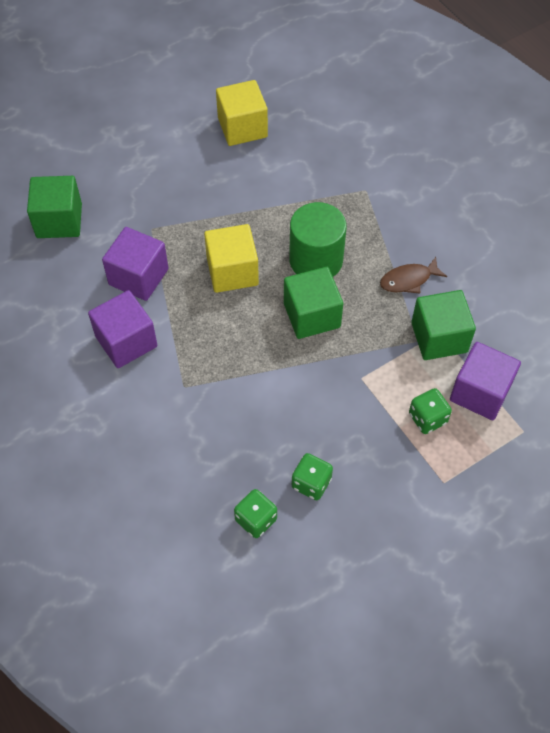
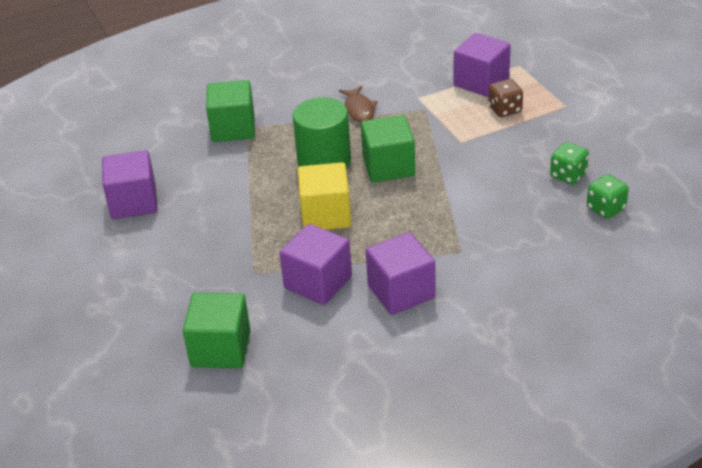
camera: 80 degrees left, 20 degrees down
(242, 127) = (133, 202): yellow cube -> purple cube
(427, 418) = (505, 110): green dice -> brown dice
(439, 337) = (423, 98): green cube -> green cube (233, 128)

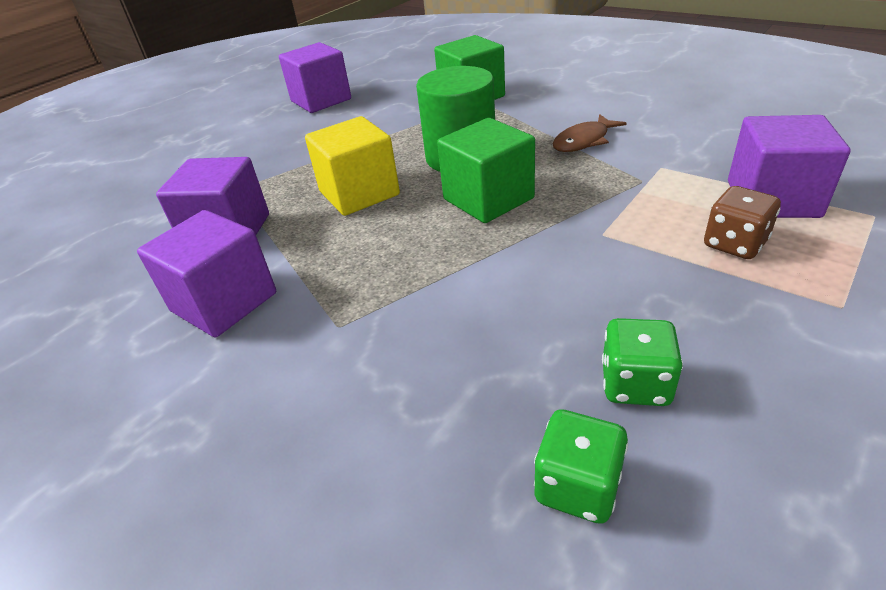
camera: 65 degrees right, 0 degrees up
(220, 349) = (104, 215): green cube -> none

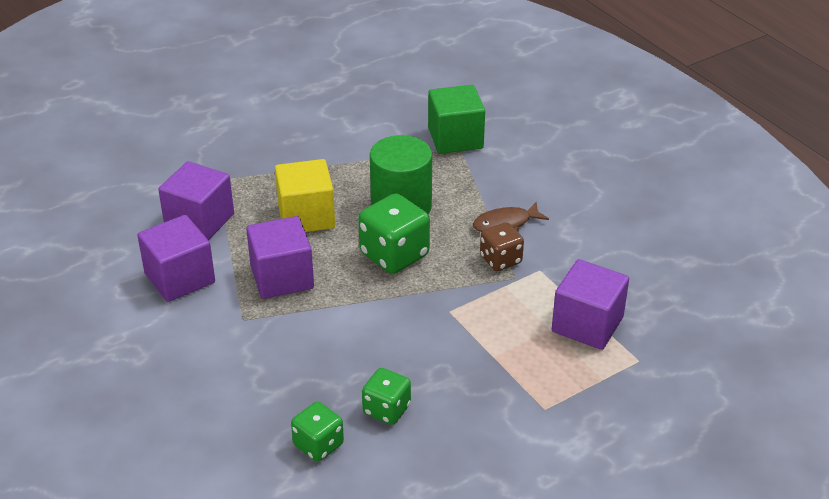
camera: 15 degrees right, 0 degrees up
(321, 100) = (326, 96): purple cube -> purple cube (282, 277)
(488, 199) = (394, 255): green cube -> green dice
(734, 244) = (526, 348): brown dice -> brown dice (500, 260)

